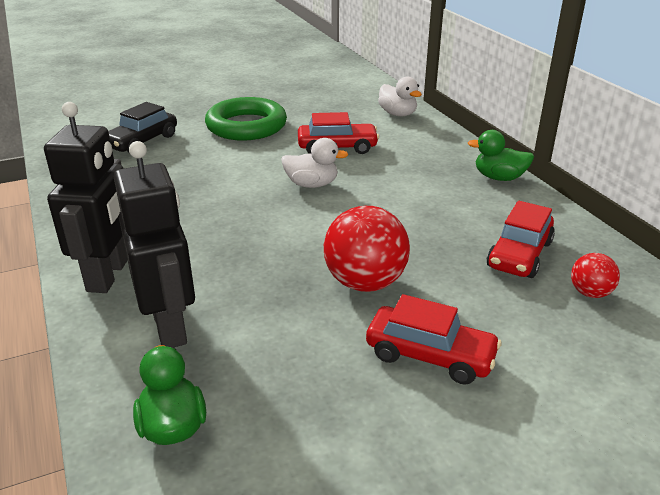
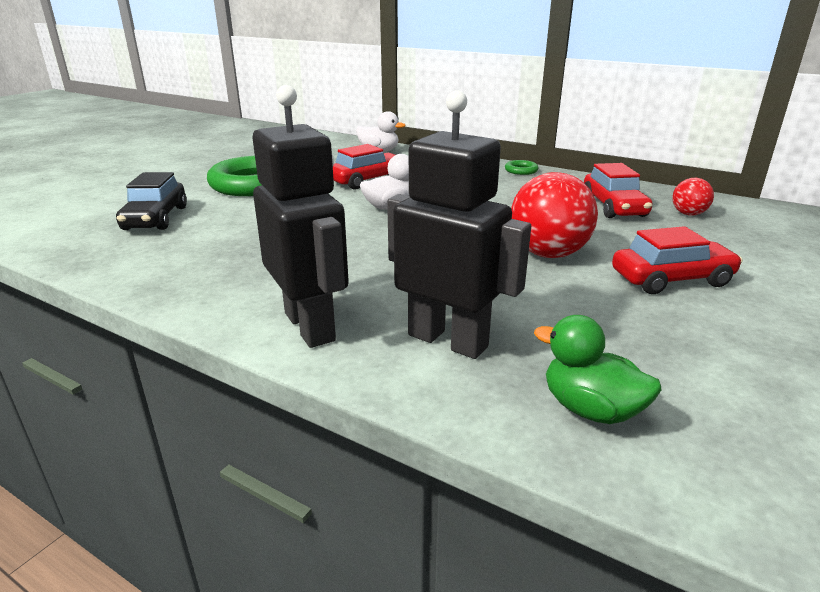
camera: 35 degrees left, 5 degrees down
(499, 177) = (521, 170): green duck -> green ring

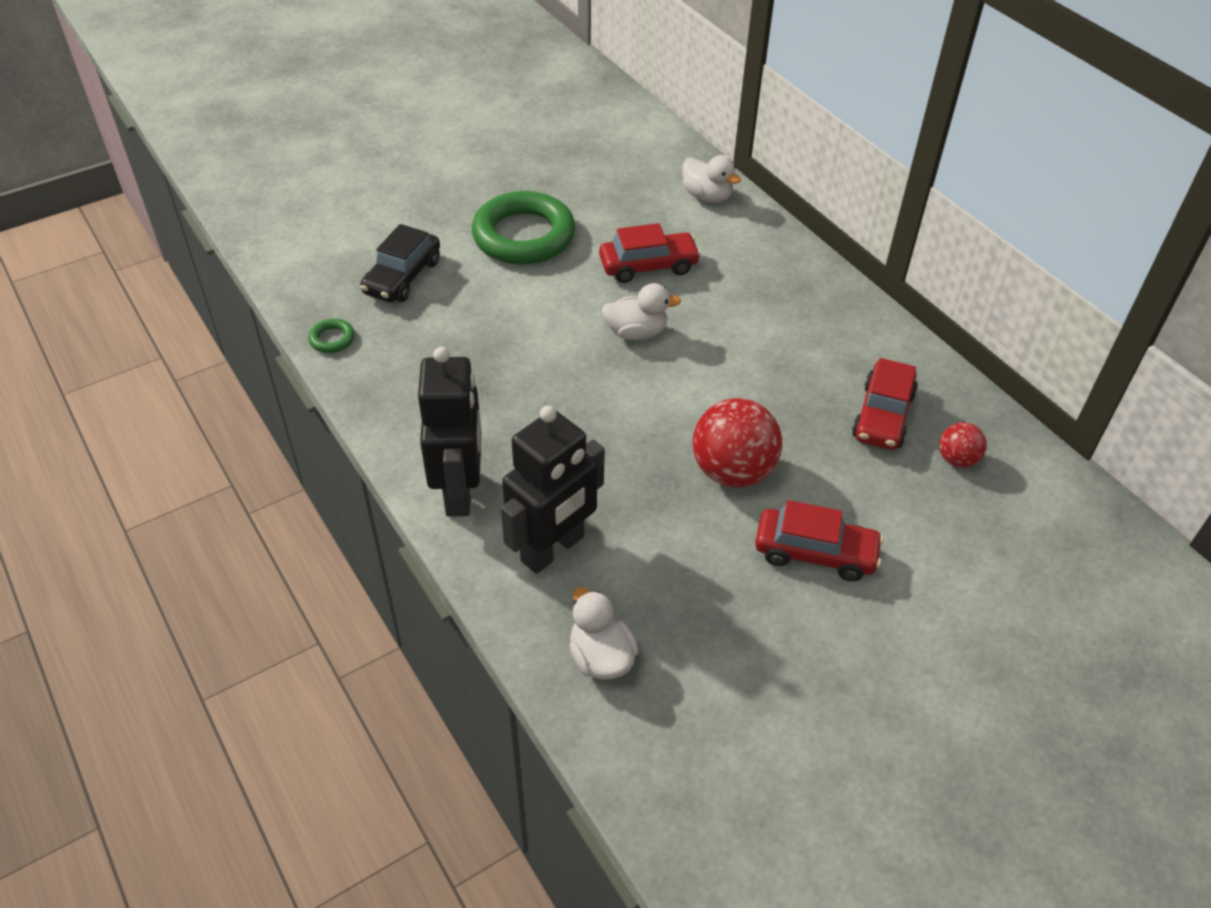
camera: 25 degrees right, 20 degrees up
(448, 340) = (553, 549): black robot -> black robot turned 75 degrees clockwise
(521, 170) = (846, 301): green ring -> green ring (332, 339)
(590, 409) = (601, 658): green duck -> white duck

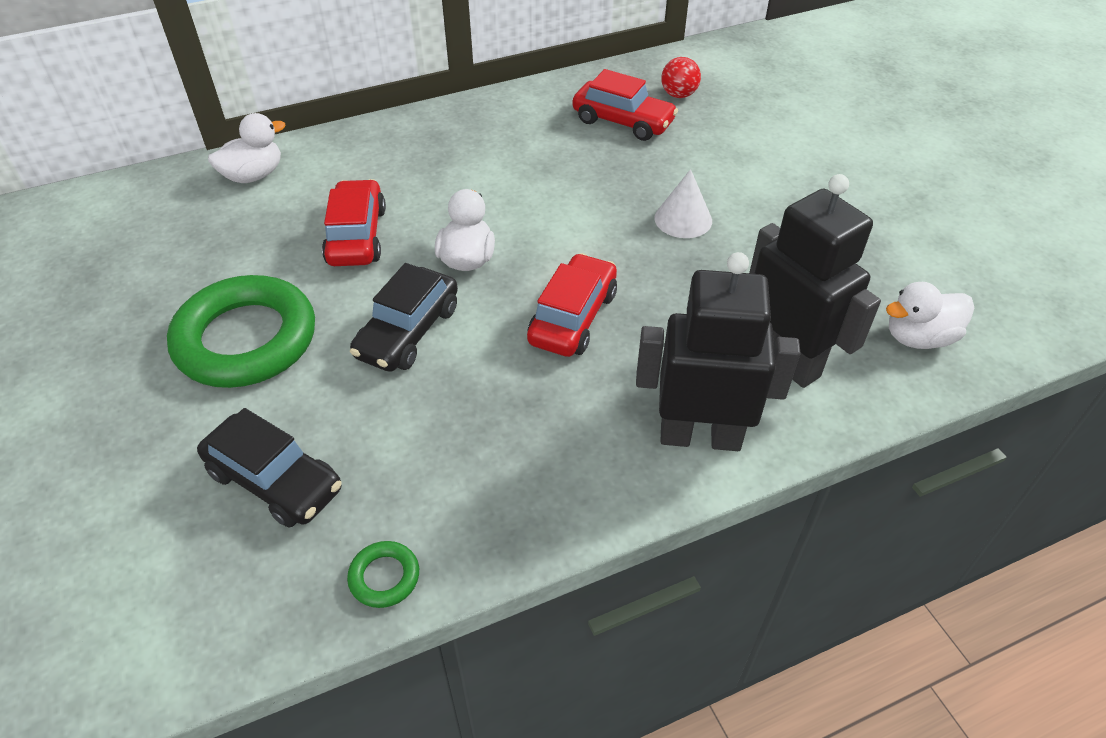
camera: 80 degrees left, 0 degrees up
(545, 313) = (408, 332): none -> black car
(732, 471) = (683, 219): red ball -> white cone
(815, 553) = (782, 186): red car -> red car (573, 317)

